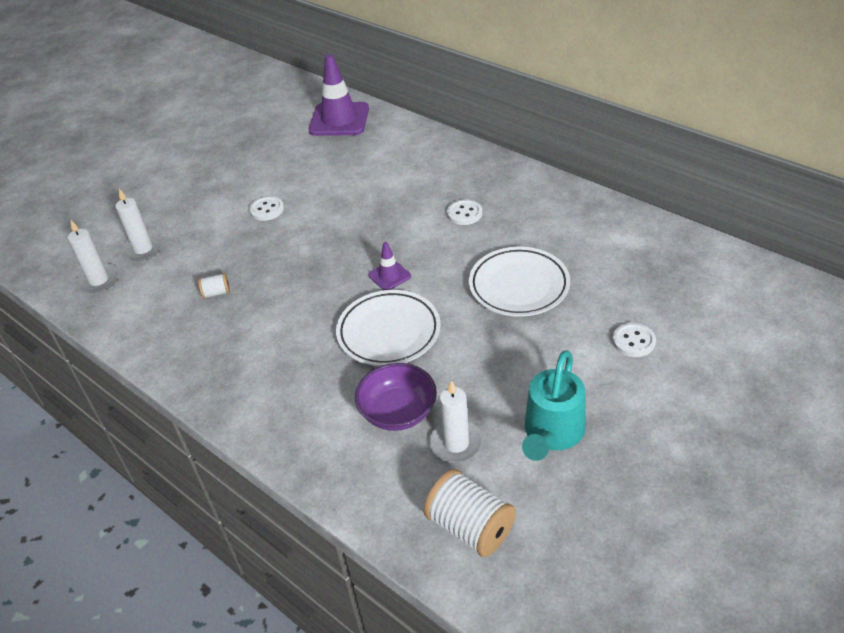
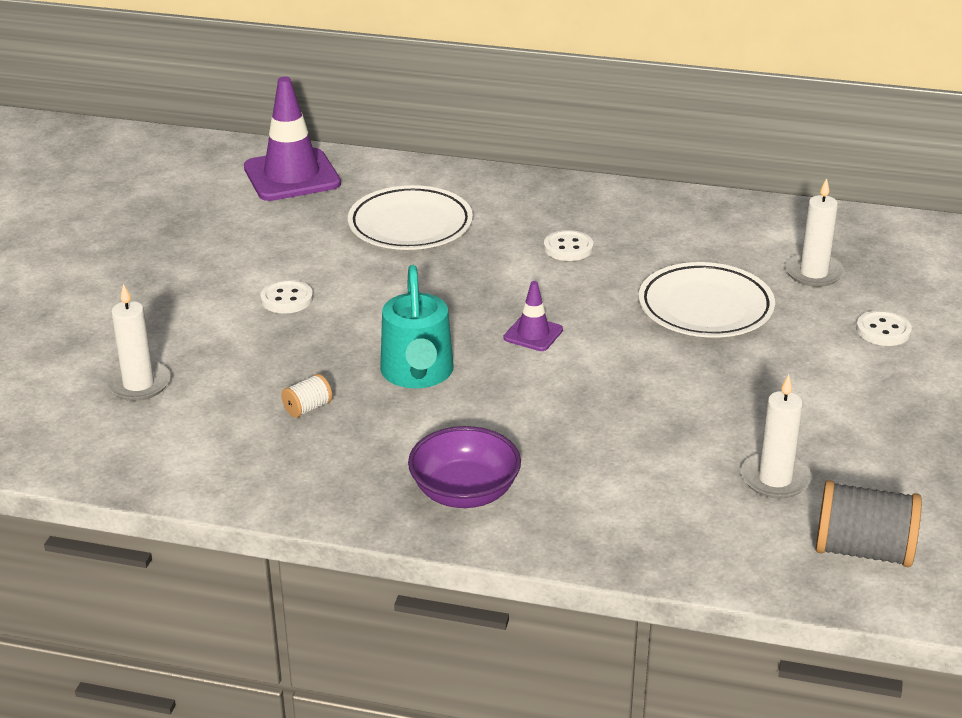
camera: 30 degrees left, 10 degrees down
(99, 280) = (104, 436): white candle -> white candle (813, 273)
(389, 332) = (589, 392): white plate -> white plate (410, 225)
(398, 412) = (678, 468): purple bowl -> purple bowl (465, 492)
(470, 527) = (863, 551): white spool -> grey spool
(552, 434) = (873, 440): turquoise watering can -> turquoise watering can (417, 375)

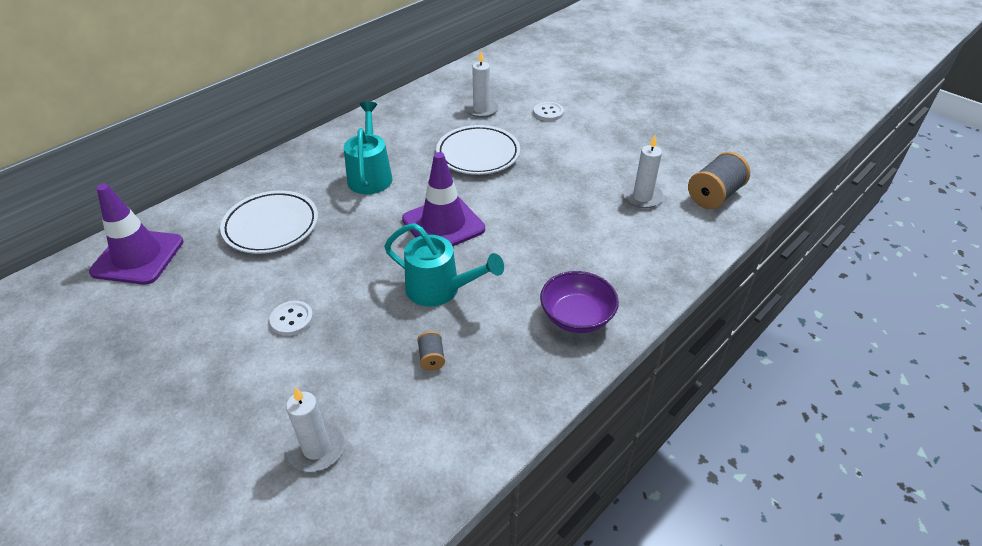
camera: 60 degrees left, 10 degrees up
(308, 408) = (431, 358): white spool -> grey spool
(533, 334) = (443, 224): purple traffic cone -> purple traffic cone, size x2.03
(568, 248) = (370, 175): white button -> turquoise watering can

